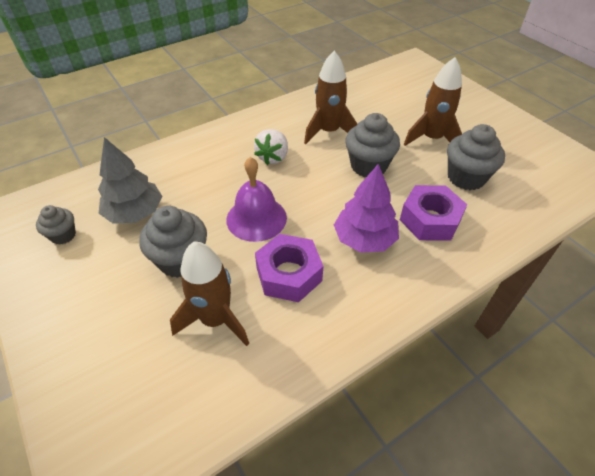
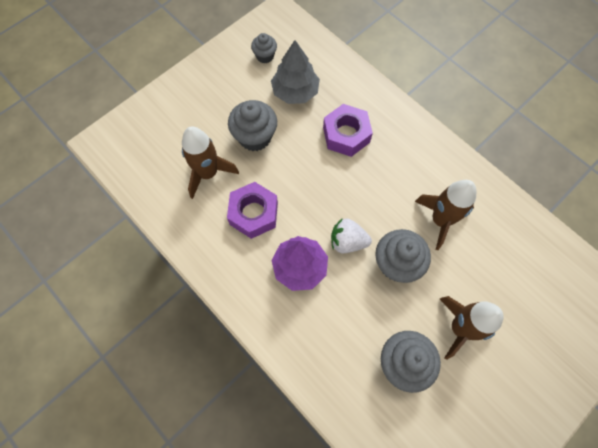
camera: 80 degrees right, 20 degrees up
(256, 218) = (307, 178): purple bell -> none
(273, 157) = (387, 176): white strawberry -> white strawberry (347, 242)
(430, 220) = (334, 324): purple nut -> purple nut (346, 135)

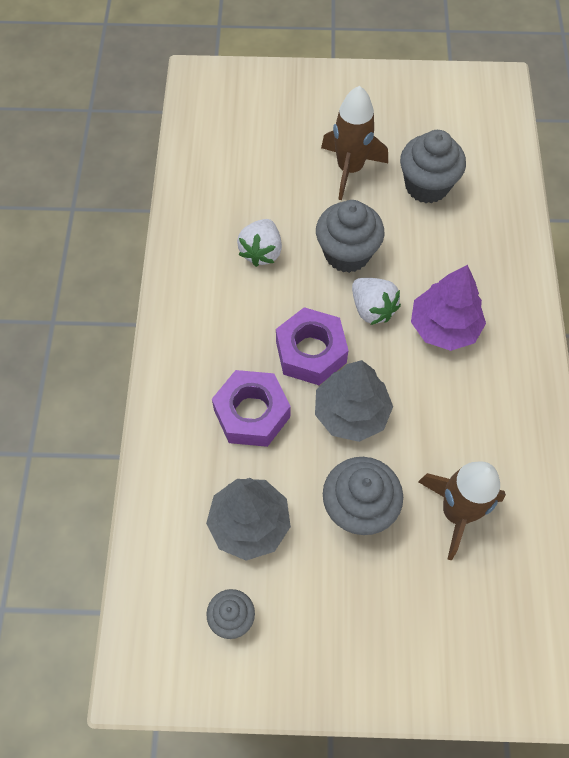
camera: 135 degrees left, 5 degrees down
(253, 213) = (443, 419): purple nut -> purple nut (311, 352)
(301, 176) = (351, 413): none -> grey tree
(440, 220) = (261, 252): brown rocket -> white strawberry

